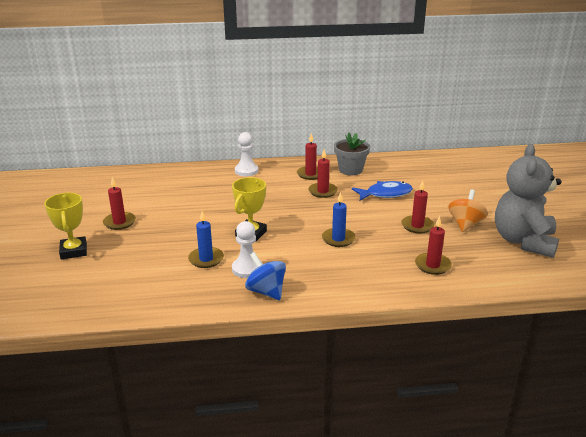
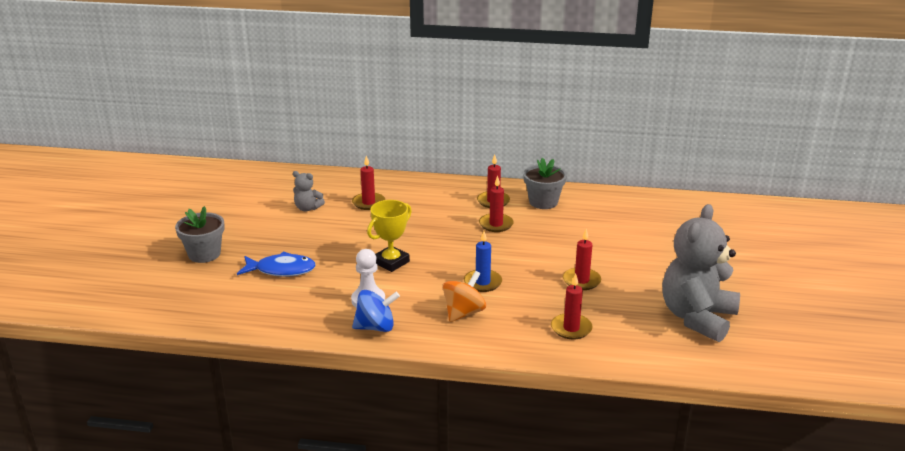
camera: 15 degrees right, 0 degrees up
(74, 251) = (204, 254): yellow trophy -> grey flower pot
(119, 222) = (261, 230): red candle -> red candle (368, 203)
(154, 199) = (307, 208): none -> grey teddy bear
(206, 259) = (331, 283): blue candle -> none
(246, 171) = (422, 188): white pawn -> none
(266, 291) = (376, 327): blue spinning top -> blue spinning top turned 105 degrees clockwise
(385, 194) = (567, 237): blue fish -> blue fish (281, 270)
(465, 224) = (640, 287): orange spinning top -> orange spinning top (463, 313)

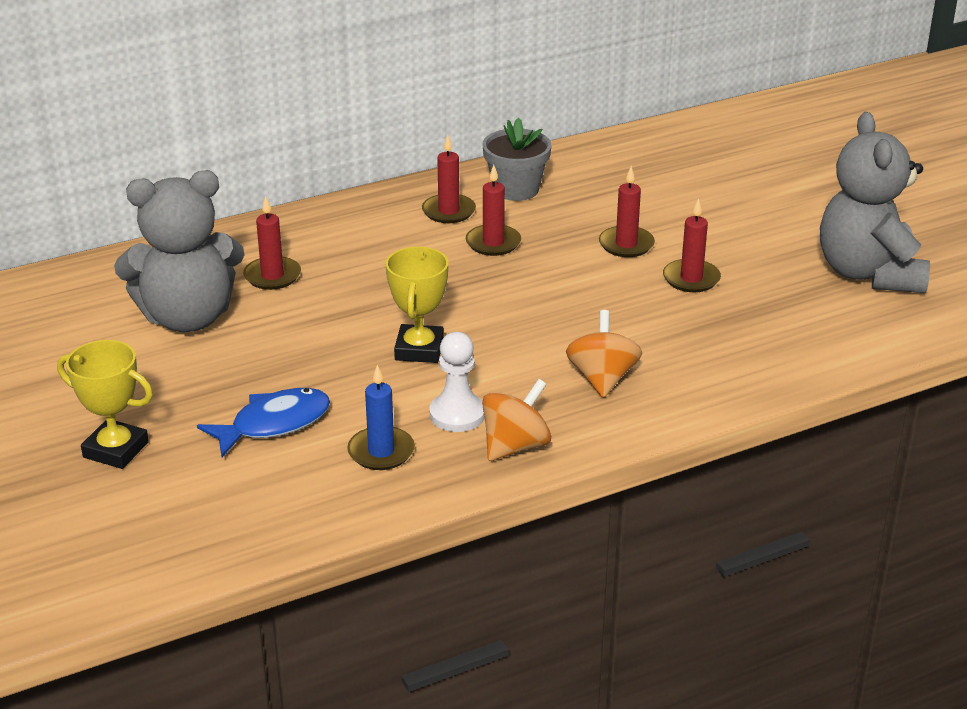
camera: 35 degrees left, 5 degrees up
(204, 254) = (116, 450): grey flower pot -> yellow trophy
(307, 208) = (188, 318): grey teddy bear -> grey teddy bear, size x2.24
(376, 327) = (515, 446): blue spinning top -> orange spinning top
(482, 282) = (575, 329): blue candle -> blue candle (381, 451)
(571, 328) = (752, 344): red candle -> red candle (626, 244)

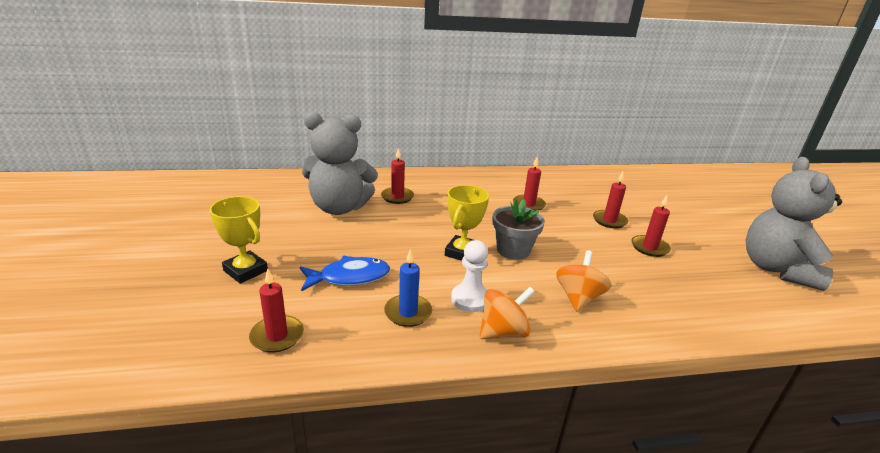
camera: 15 degrees right, 5 degrees down
(448, 211) = (508, 185): red candle -> red candle (277, 336)
(516, 189) = (550, 182): grey flower pot -> grey flower pot (513, 250)

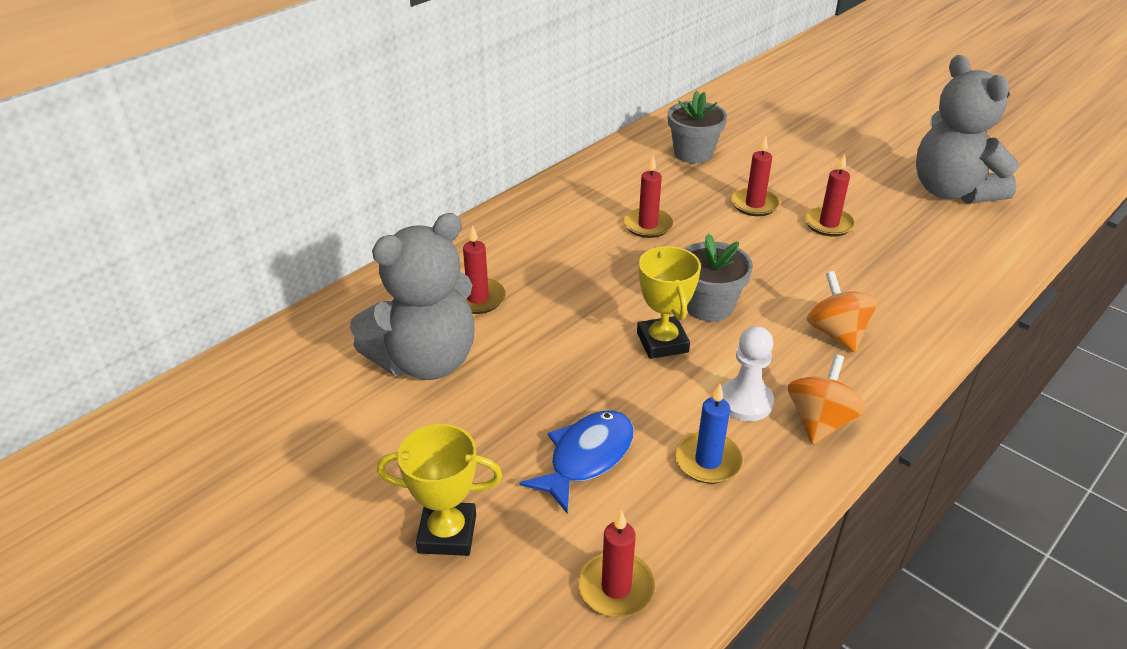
camera: 35 degrees left, 10 degrees up
(601, 187) = (693, 153): none -> grey flower pot

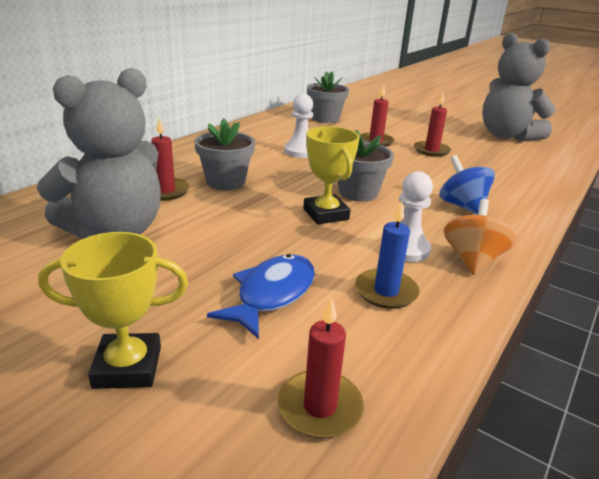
camera: 10 degrees left, 10 degrees down
(548, 283) = (226, 182): none -> grey flower pot
(648, 225) = (300, 151): red candle -> white pawn
(836, 333) = (462, 206): orange spinning top -> blue spinning top

